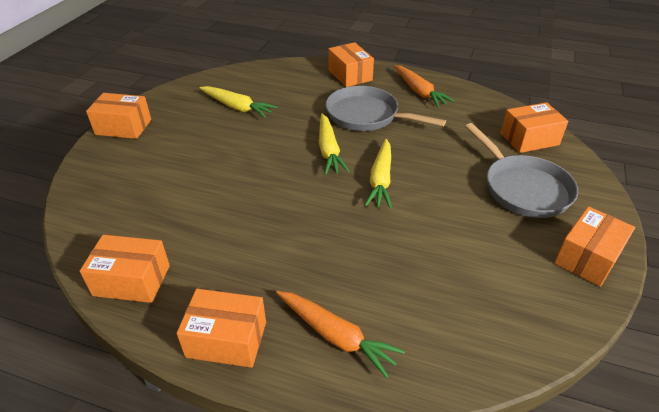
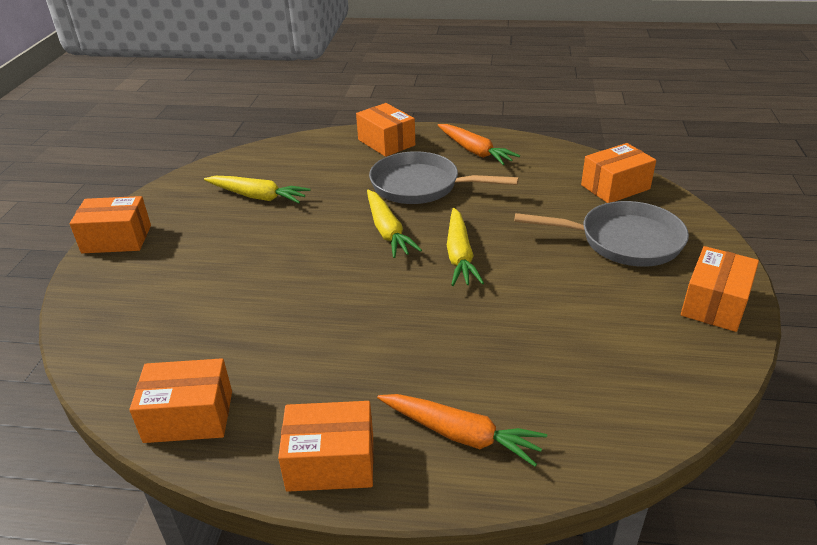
camera: 10 degrees left, 5 degrees down
(523, 188) = (623, 241): grey pan -> grey pan turned 45 degrees counterclockwise

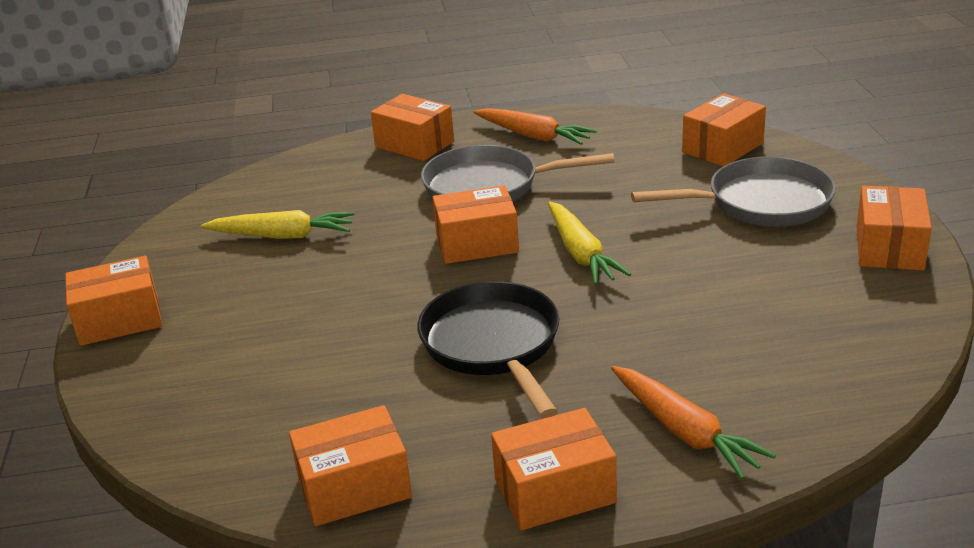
camera: 15 degrees left, 5 degrees down
(354, 319) = (493, 345): none -> black pan
(387, 231) = (477, 244): yellow carrot -> orange box
(460, 434) = (684, 431): orange carrot -> orange carrot turned 45 degrees clockwise

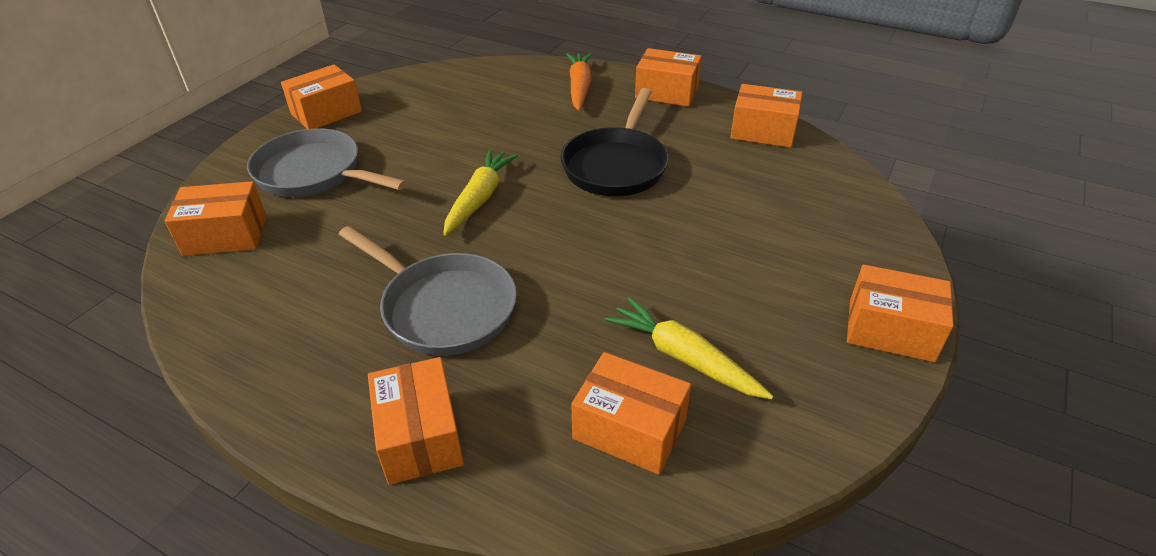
camera: 145 degrees left, 10 degrees up
(477, 244) = (533, 247): orange box -> orange box (629, 429)
(533, 136) = (305, 359): orange carrot -> none

